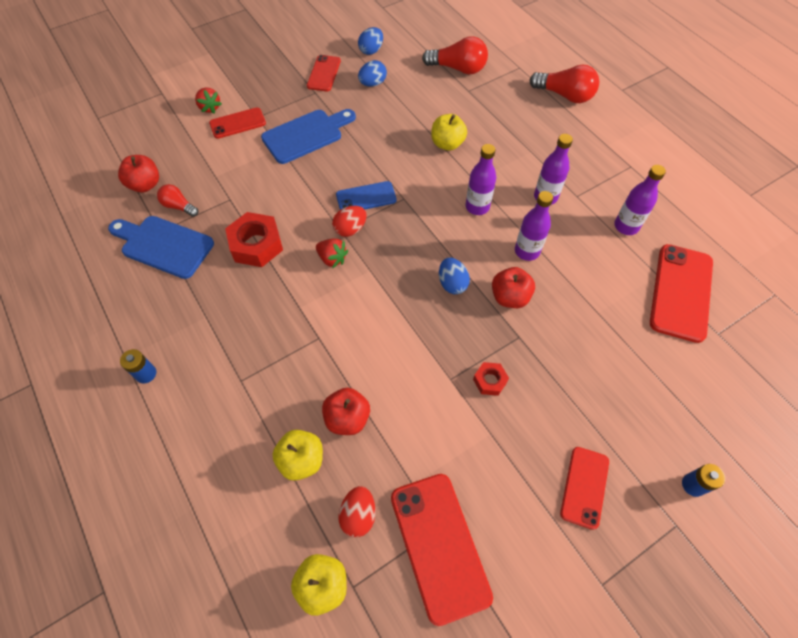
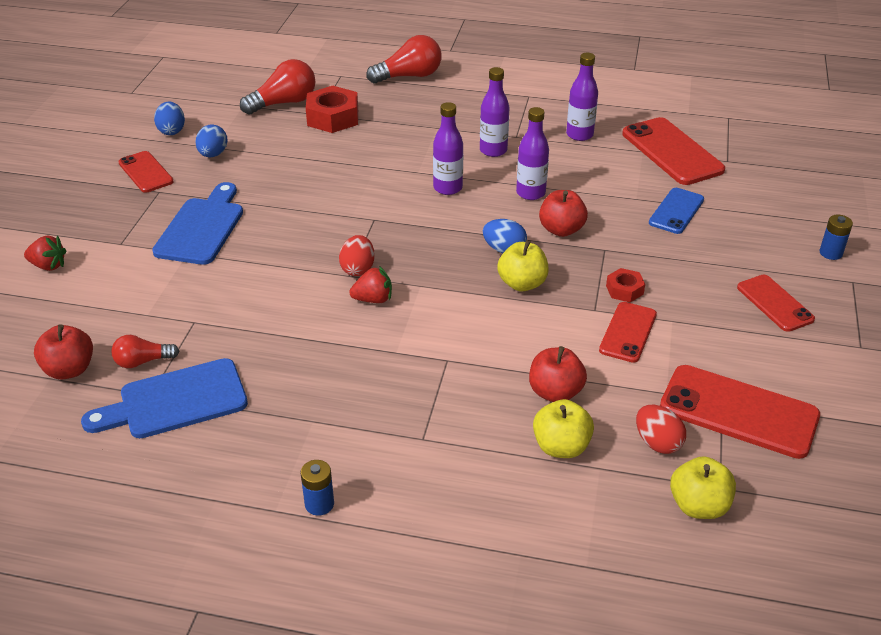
camera: 45 degrees left, 20 degrees down
(237, 123) = (105, 260): red phone -> red phone (628, 332)
(256, 245) = (281, 336): red nut -> red nut (333, 117)
(366, 197) = (337, 238): blue phone -> blue phone (676, 211)
(447, 144) = (356, 160): yellow apple -> yellow apple (522, 283)

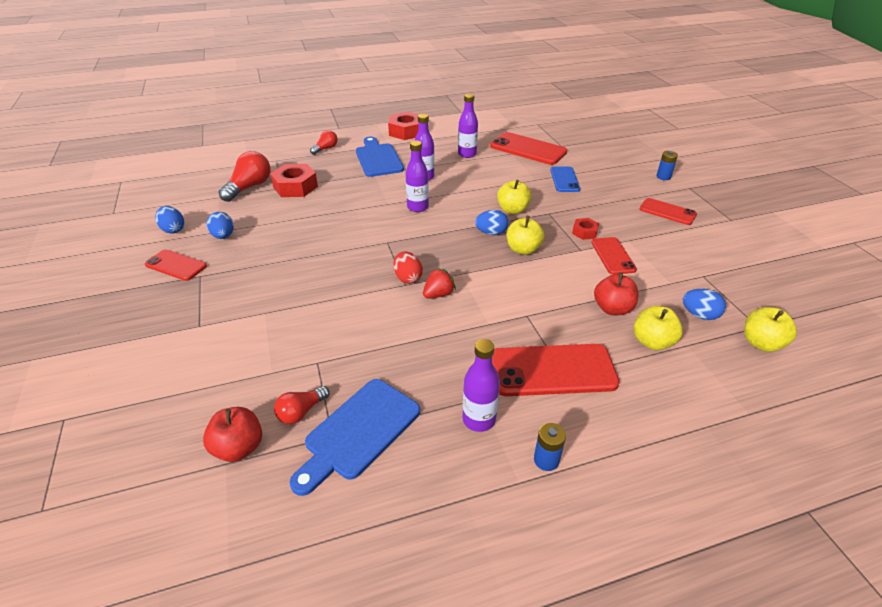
camera: 30 degrees left, 0 degrees up
(48, 266) = (144, 367): red strawberry -> none
(202, 228) = (261, 290): blue cutting board -> blue cutting board (378, 159)
(409, 76) = (325, 149): red light bulb -> red light bulb, size x0.58
(530, 79) = (406, 132): none -> red nut
(530, 193) = (472, 195): purple bottle -> purple bottle (479, 419)
(561, 230) = (512, 210): red apple -> yellow apple
(657, 443) = (699, 315): red egg -> blue egg
(738, 411) = (717, 278): red phone -> red phone (552, 370)

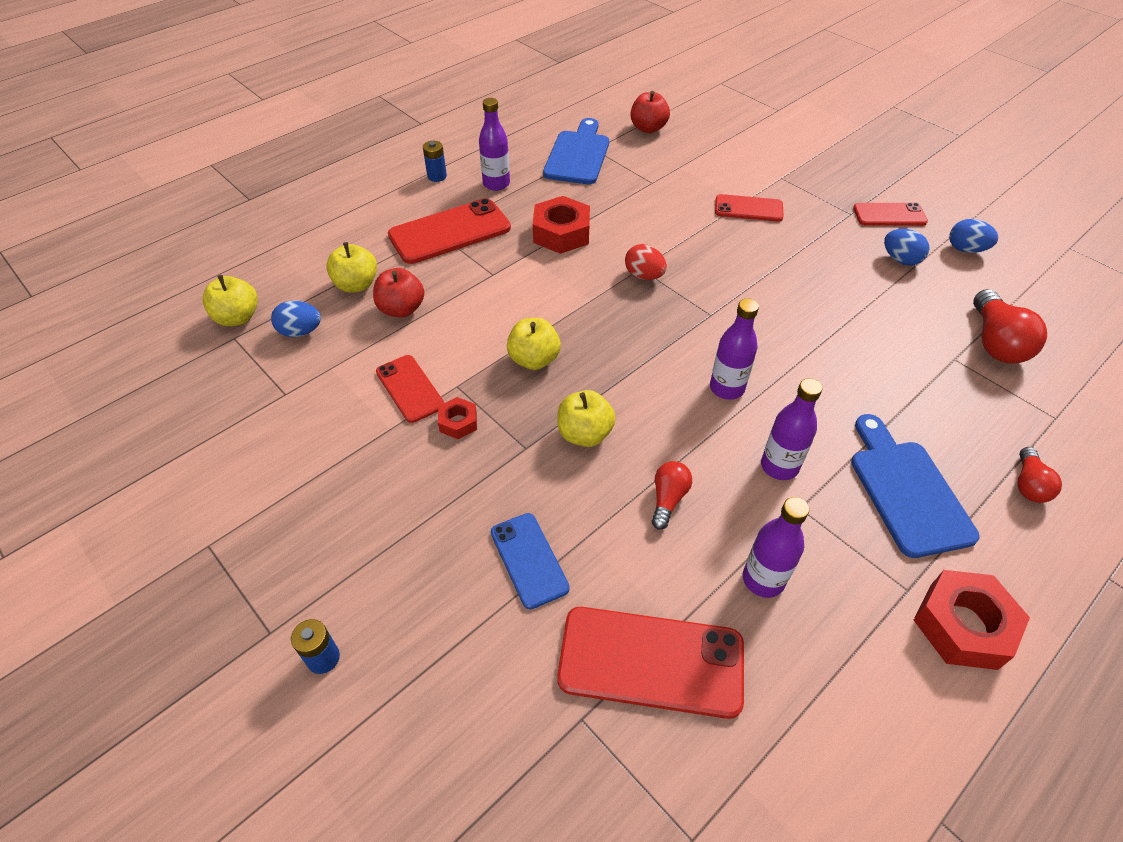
camera: 155 degrees right, 10 degrees up
(295, 187) = (938, 366): red nut -> red nut (561, 233)
(301, 412) = (629, 153): red light bulb -> red light bulb (668, 499)
(378, 159) = (906, 491): blue cutting board -> blue cutting board turned 150 degrees counterclockwise
(438, 294) = (597, 268): red strawberry -> none
(491, 233) = (591, 374): blue egg -> none
(667, 212) = (323, 525): red phone -> red phone (748, 208)

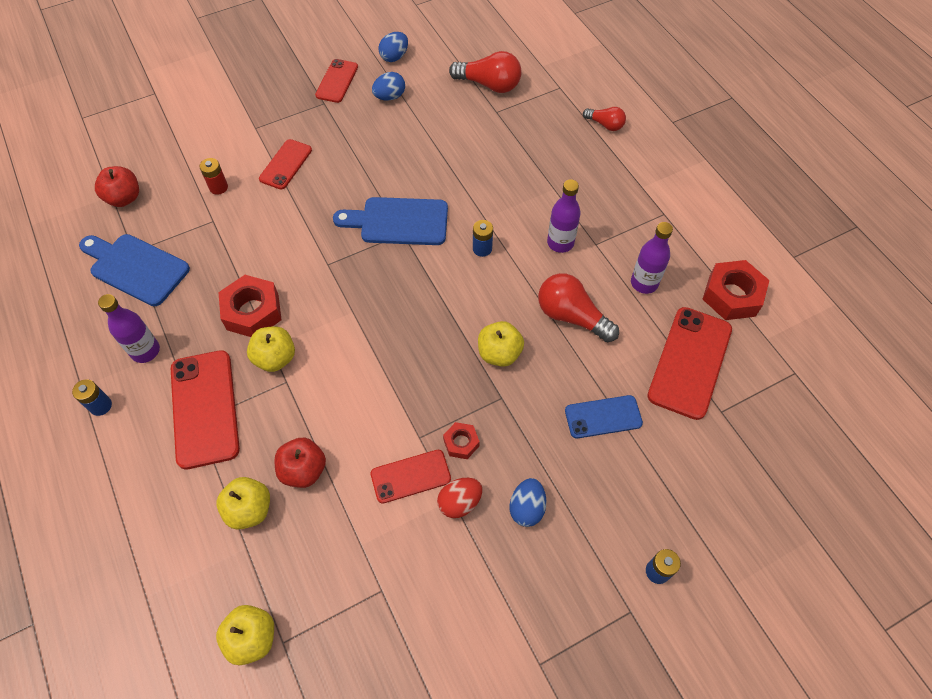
camera: 75 degrees left, 10 degrees up
(300, 332) = (299, 571): blue egg -> blue egg (527, 508)
(534, 359) = (409, 371): yellow apple -> yellow apple (275, 358)
(644, 276) = (338, 264): red egg -> red egg (459, 502)
(668, 499) = (571, 316): red light bulb -> red light bulb, size x1.72
(692, 175) = (218, 187): none -> red battery
(726, 388) = (482, 249): purple bottle -> blue battery
(906, 491) = (596, 184): blue cutting board -> blue cutting board (398, 222)
(963, 626) = (690, 198): red nut -> red nut (732, 295)

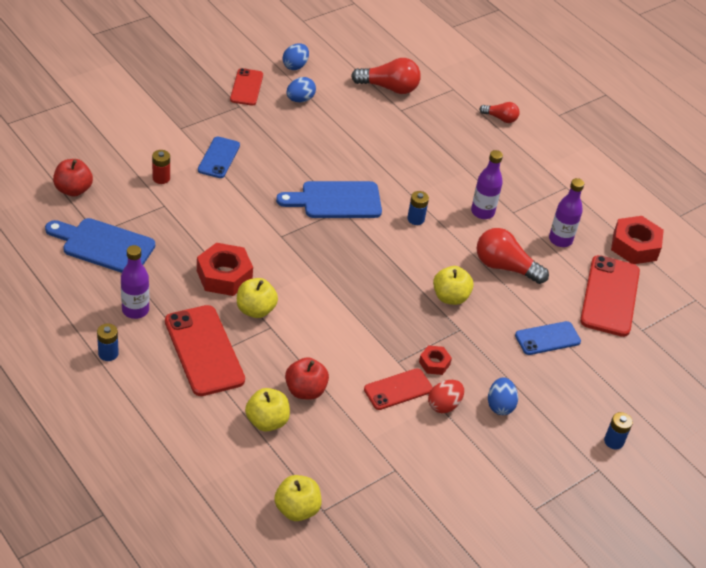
camera: 15 degrees left, 15 degrees down
(285, 164) = (219, 158): red phone -> blue phone

